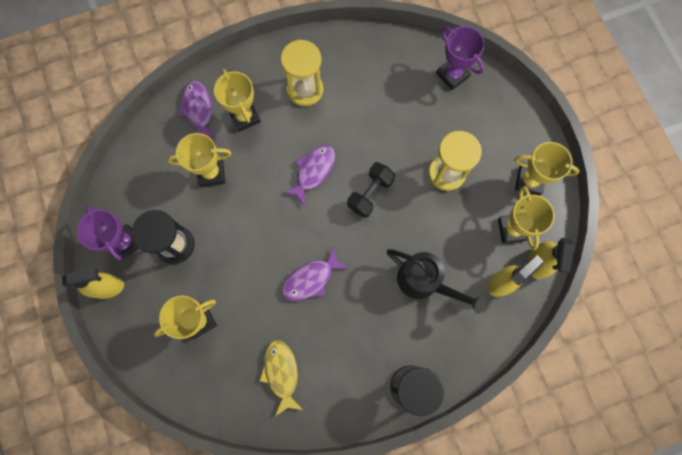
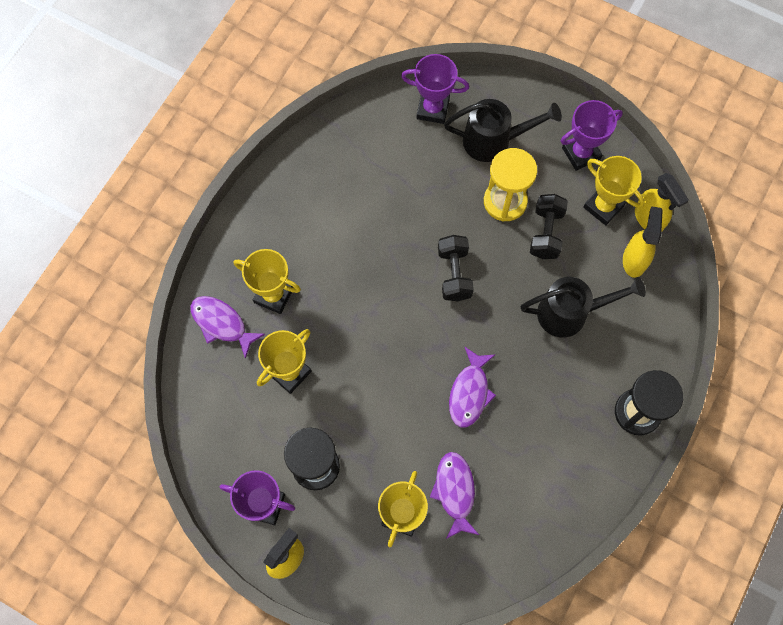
camera: 40 degrees left, 5 degrees down
(281, 373) = (518, 497): yellow fish -> none
(305, 90) = (309, 226): yellow hourglass -> none
(313, 172) = (384, 295): purple fish -> purple fish (455, 492)
(456, 215) = (546, 233): none -> black dumbbell
(475, 127) = (494, 141): none -> black watering can
(529, 181) = (581, 153): yellow trophy -> purple trophy

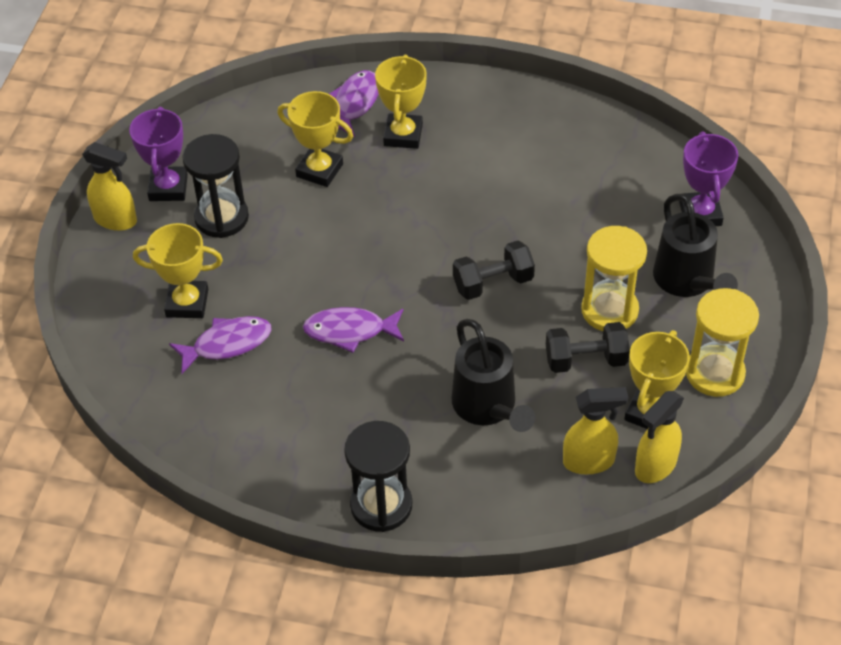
camera: 75 degrees right, 20 degrees down
(581, 153) = (715, 373): purple trophy -> yellow hourglass

